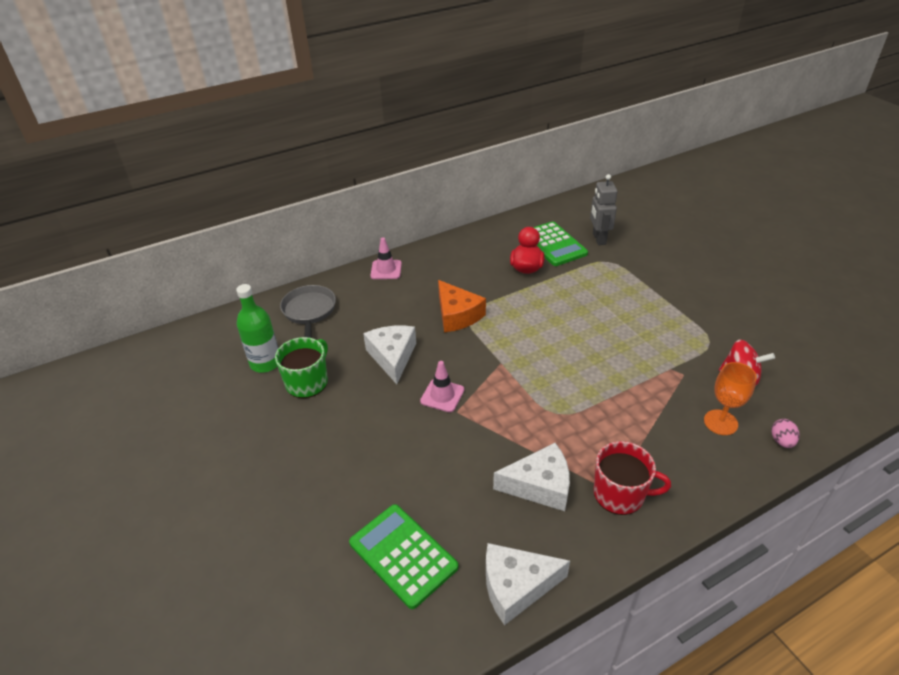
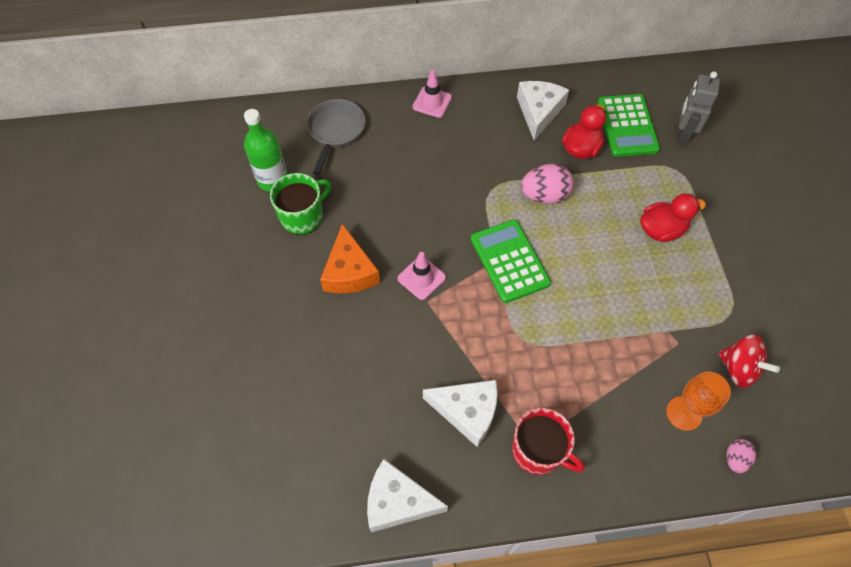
camera: 20 degrees right, 20 degrees up
(392, 357) = (393, 215): white cheese -> white cheese (539, 112)
(403, 555) = (315, 431): green calculator -> green calculator (509, 261)
(457, 315) = (479, 186): orange cheese -> orange cheese (349, 272)
(515, 306) = (544, 195): none -> pink egg
(621, 302) = (661, 230): none -> red duck

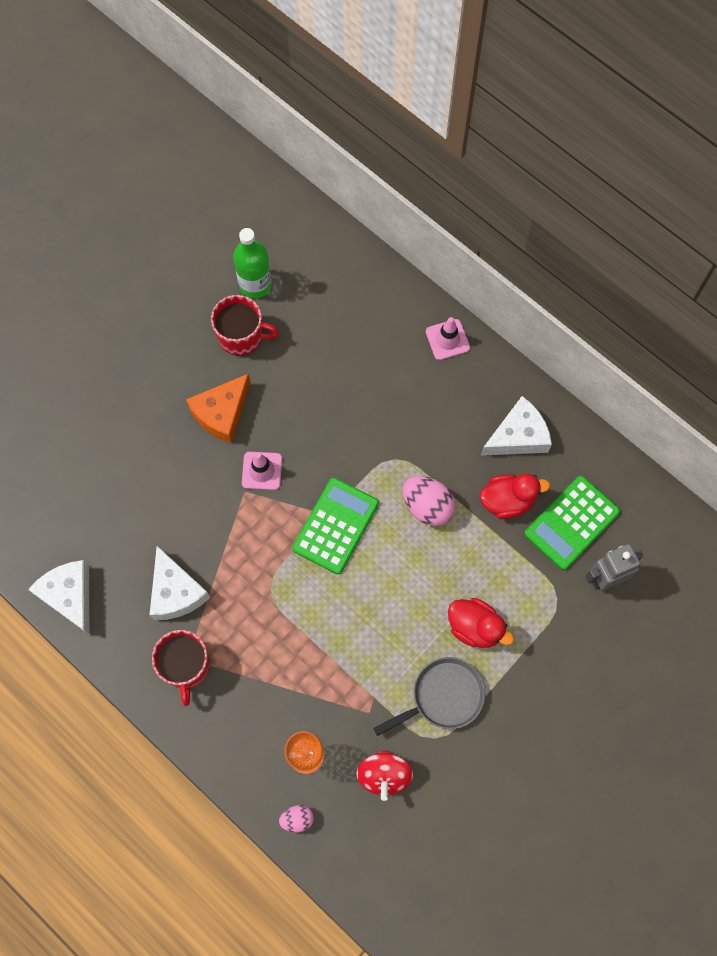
camera: 50 degrees right, 10 degrees up
(303, 216) = (241, 336): green mug -> red mug
(335, 131) = (346, 289): grey pan -> grey pan (443, 697)

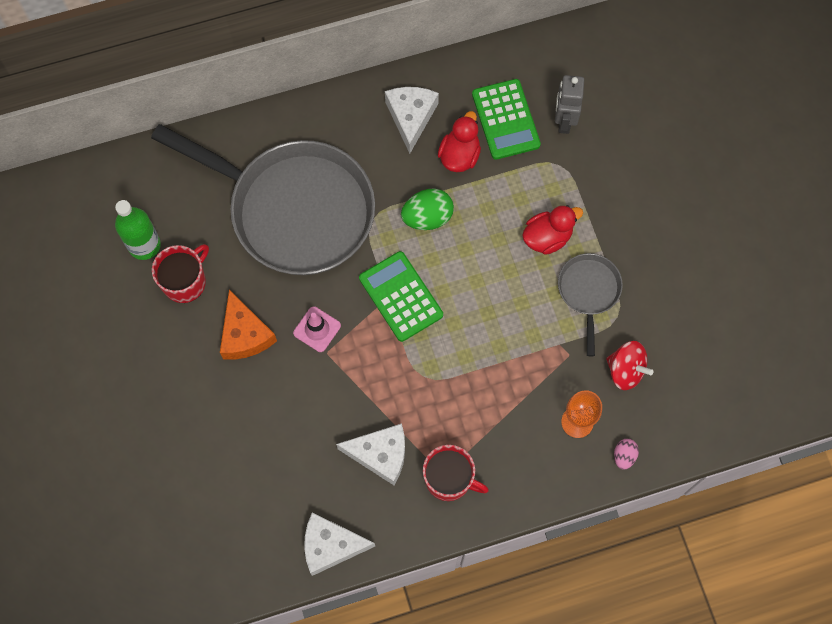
camera: 60 degrees left, 0 degrees up
(363, 387) = (294, 210): none -> grey pan
(427, 506) = (427, 217): pink egg -> green egg
(447, 339) = (295, 123): pink traffic cone -> none

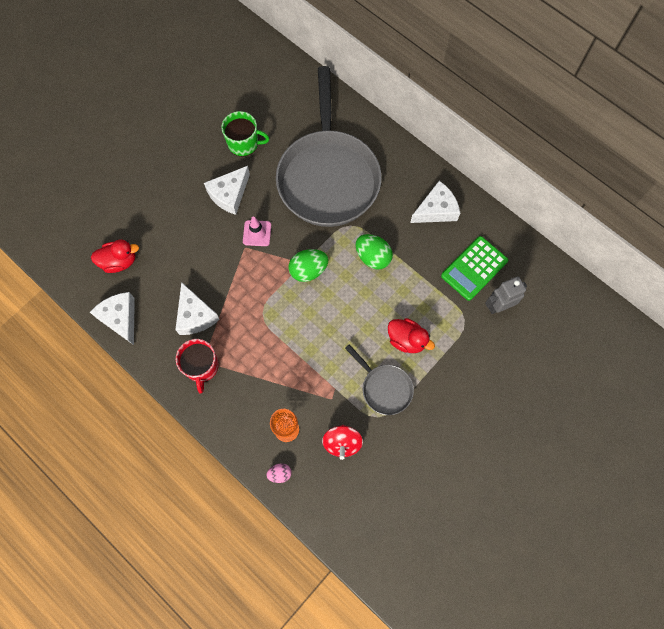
camera: 60 degrees right, 0 degrees up
(144, 245) = (254, 109): green bottle -> none
(185, 281) = (244, 143): red mug -> green mug
(245, 334) = (229, 194): orange cheese -> white cheese
(401, 296) = (308, 270): green calculator -> green egg
(459, 155) = (429, 253): red duck -> red duck (119, 261)
(588, 292) = (384, 388): grey pan -> grey pan turned 75 degrees clockwise

